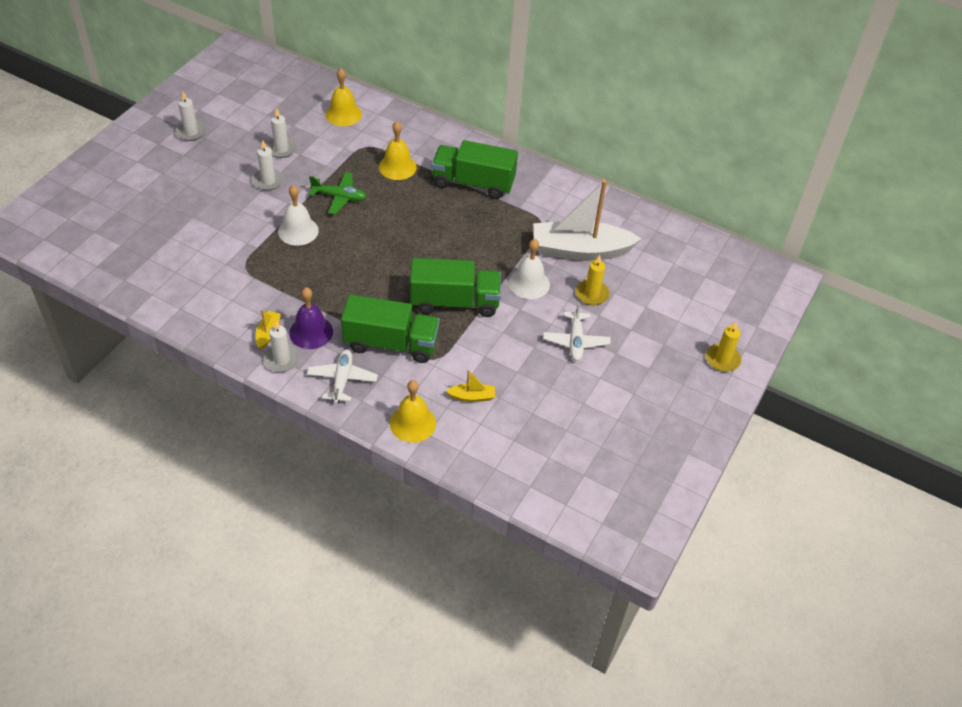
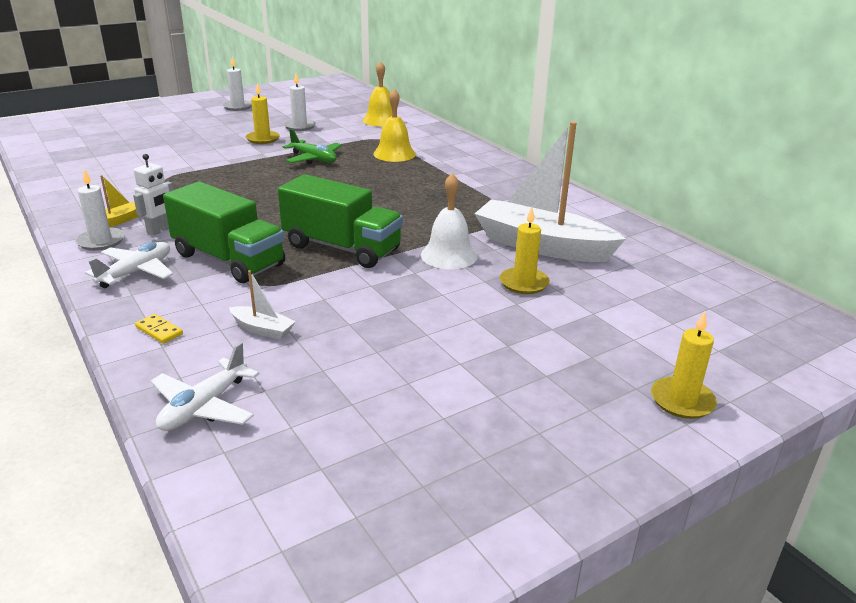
camera: 30 degrees right, 20 degrees down
(268, 181) = (263, 139): white candle -> yellow candle
(298, 231) = (246, 169): white bell -> none
(311, 332) = (159, 230): purple bell -> white robot
(412, 423) = (159, 331): yellow bell -> yellow domino
(472, 397) = (262, 329): yellow boat -> white boat
(473, 183) = (462, 177): green truck -> none
(575, 341) = (459, 318): white plane -> white plane (204, 407)

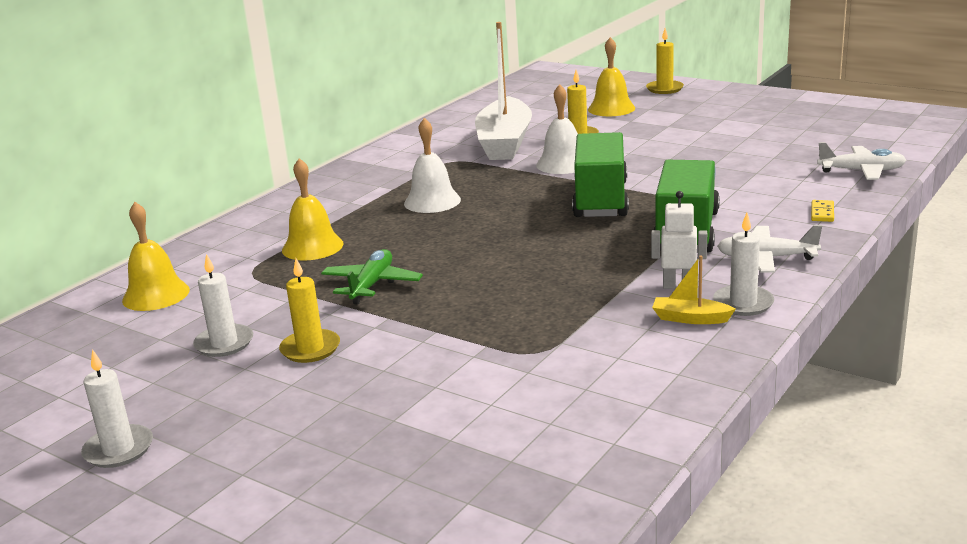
camera: 110 degrees left, 5 degrees down
(262, 329) = (762, 185): white boat -> none
(426, 194) = (432, 201): none -> white bell
(613, 331) = (611, 108): none -> yellow bell

